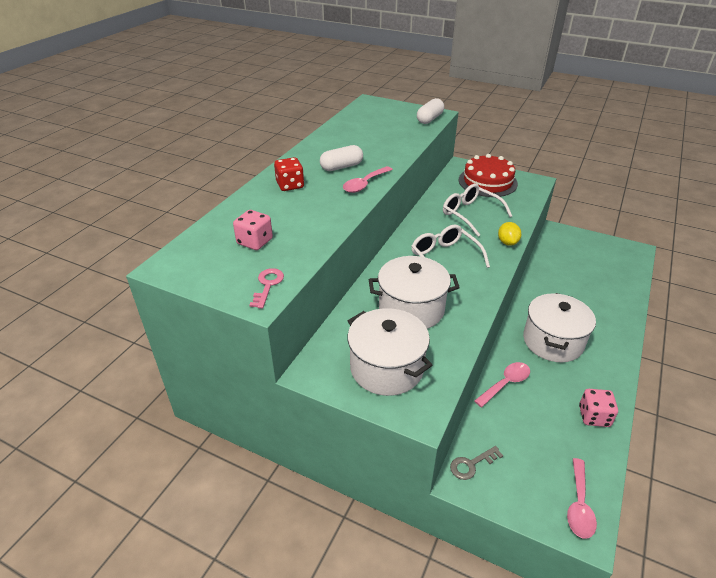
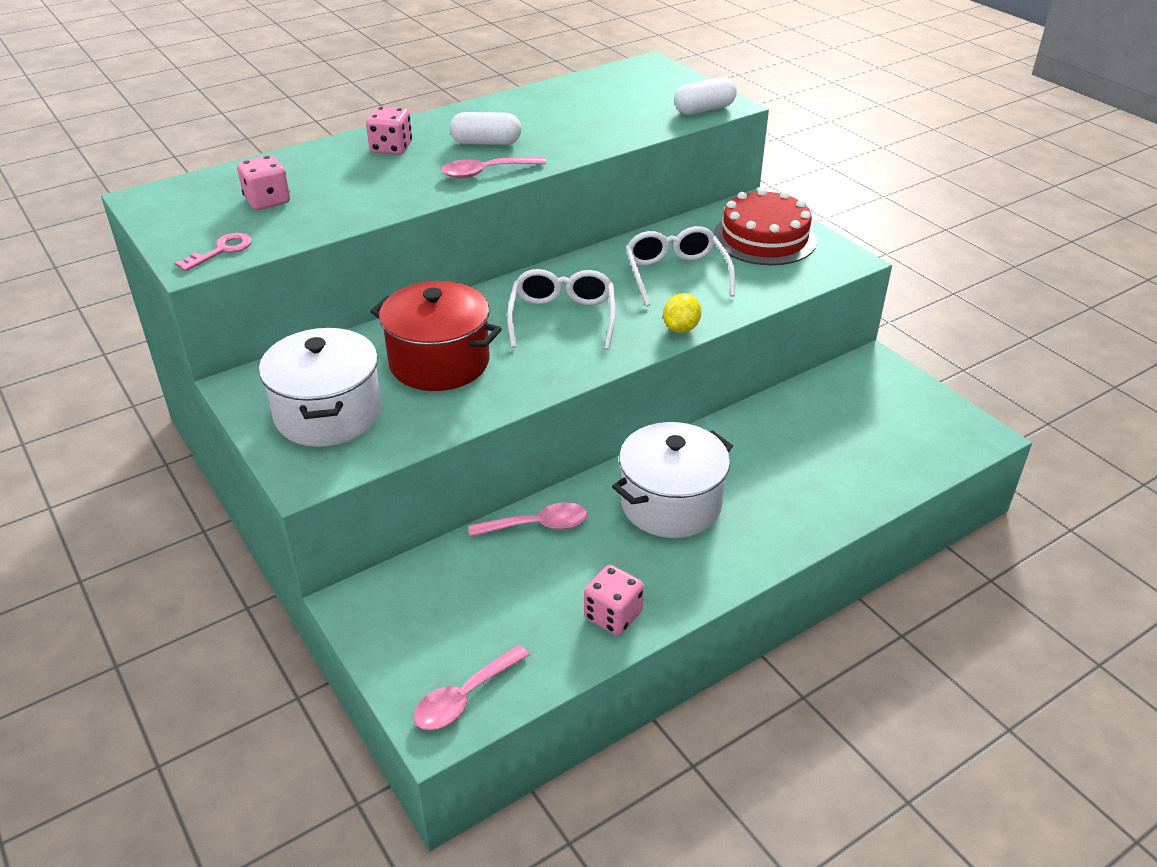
camera: 30 degrees right, 0 degrees up
(290, 185) = (391, 148): red dice -> pink dice
(411, 309) = (439, 362): white pot -> red pot
(471, 464) = (385, 592): grey key -> none

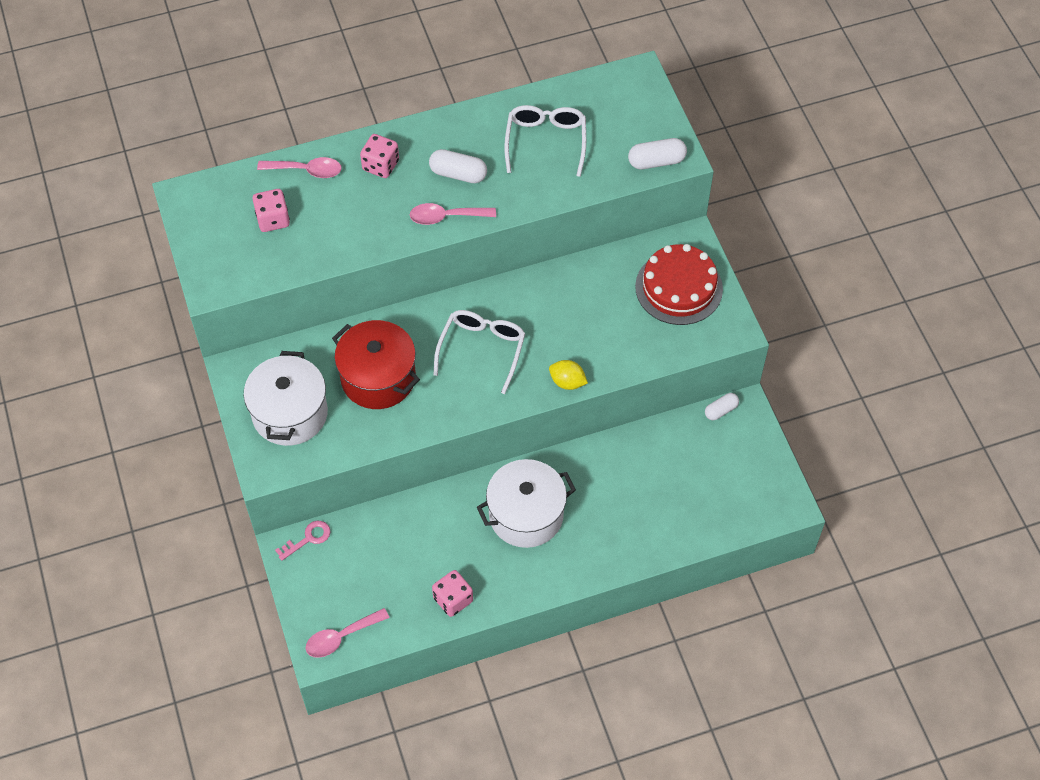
camera: 15 degrees right, 20 degrees up
(221, 251) = (231, 276): pink key -> pink key (308, 538)
(537, 525) = (425, 511): pink spoon -> pink spoon (306, 170)
(676, 275) = (588, 318): white glasses -> white glasses (546, 142)
(681, 328) = (567, 382): yellow lemon -> yellow lemon turned 75 degrees clockwise
(849, 367) = (721, 410): none -> white capsule

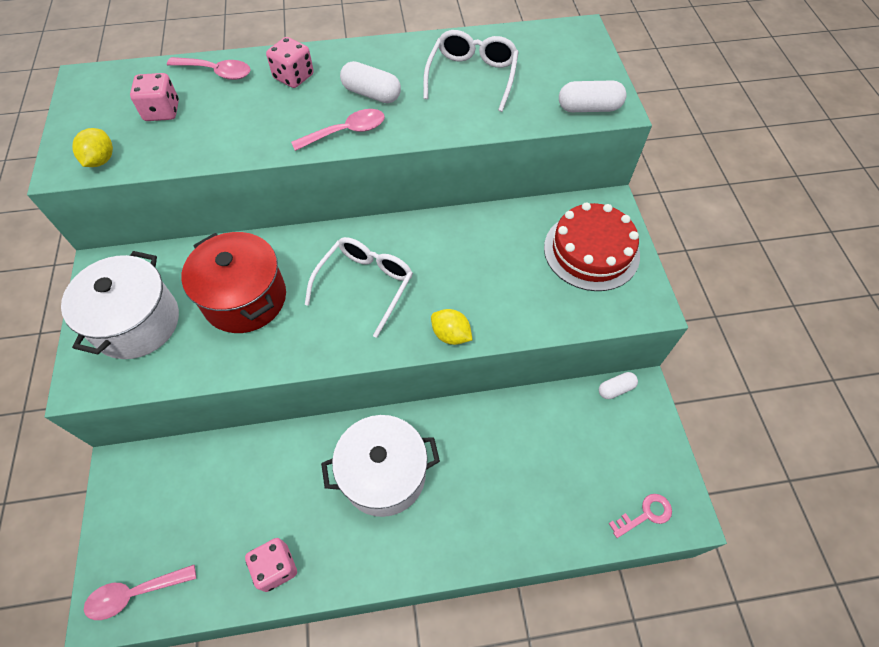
camera: 10 degrees right, 0 degrees up
(240, 275) = (101, 160): none -> yellow lemon
(308, 538) = (144, 461): pink key -> pink key (645, 514)
(446, 217) = (346, 132): pink spoon -> pink spoon turned 150 degrees clockwise

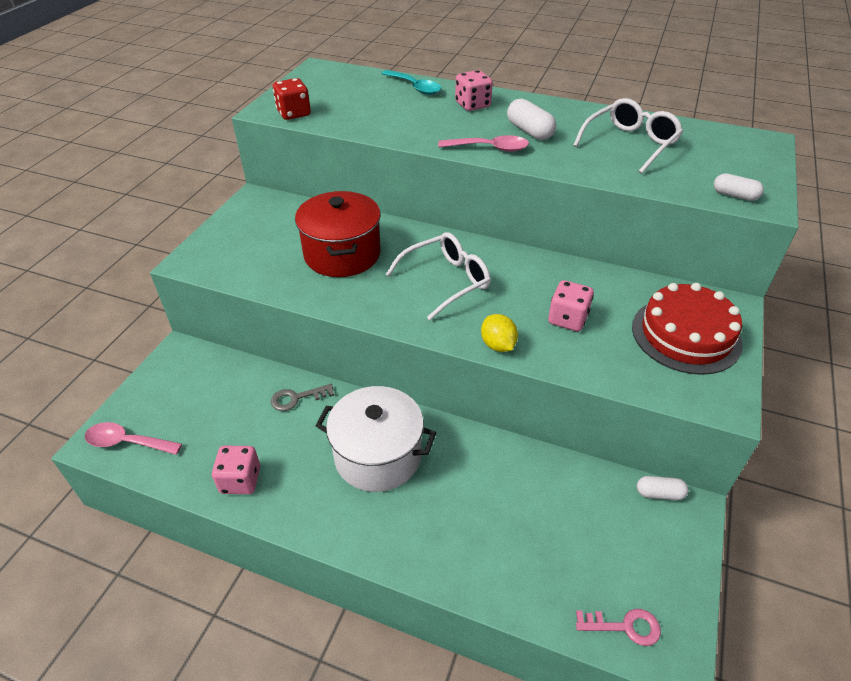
camera: 30 degrees right, 15 degrees down
(101, 160) = (294, 113): yellow lemon -> red dice
(137, 322) = (253, 240): white pot -> none
(162, 111) = (357, 98): pink dice -> pink dice (567, 319)
(216, 72) = (415, 87): pink spoon -> turquoise spoon
(275, 456) = (297, 398): none -> grey key
(589, 108) = (734, 195): white capsule -> white capsule, size x0.67

